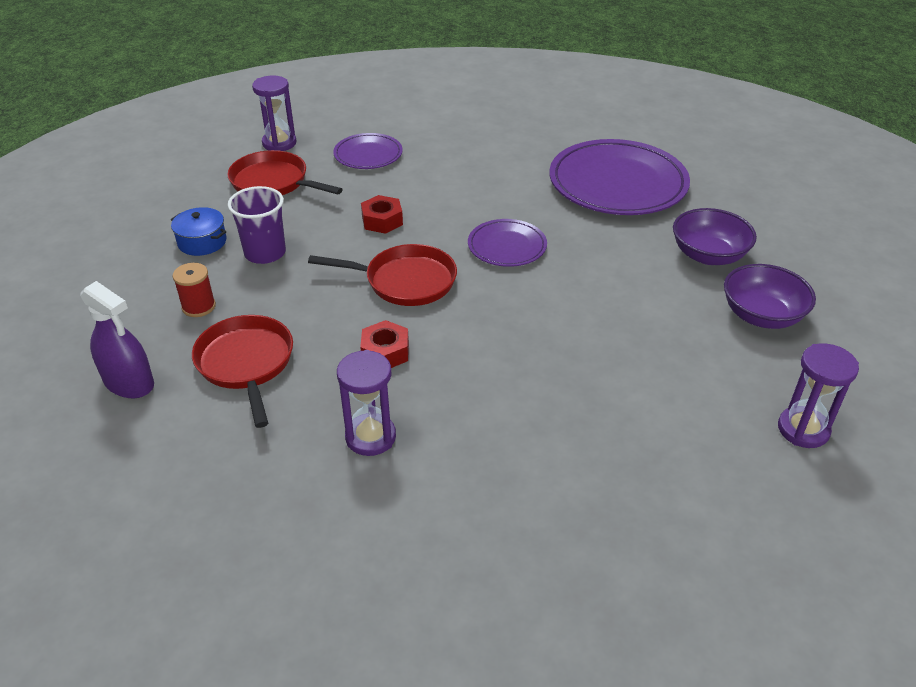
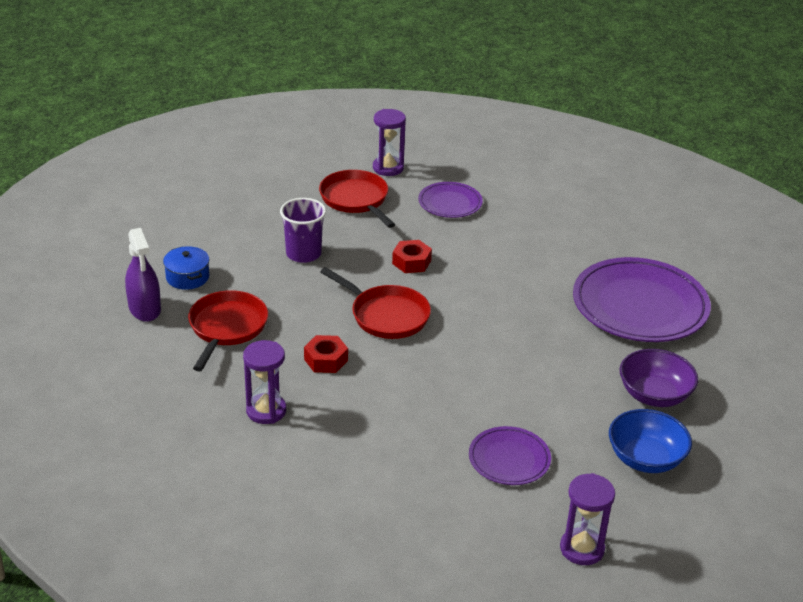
camera: 30 degrees right, 5 degrees down
(199, 306) = (227, 275): red spool -> none
(202, 242) = (266, 228): blue pot -> blue pot (187, 277)
(507, 246) = (490, 320): purple plate -> purple plate (509, 459)
(761, 315) = (645, 458): purple bowl -> blue bowl

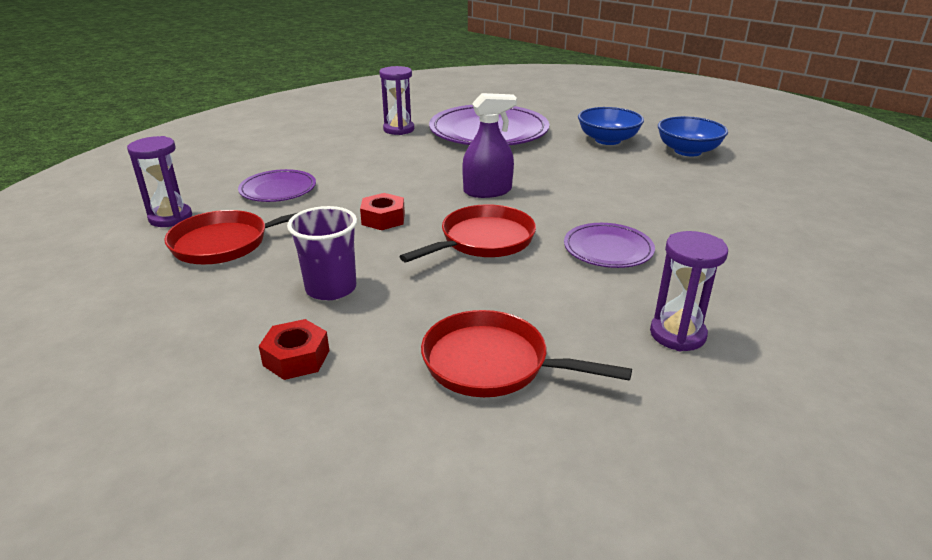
camera: 80 degrees left, 5 degrees down
(145, 309) = (423, 461): purple spray bottle -> purple spray bottle (487, 191)
(187, 277) = (344, 404): blue pot -> none
(326, 360) = (567, 284): red nut -> red nut (296, 358)
(509, 459) = (710, 199): purple plate -> purple plate (608, 249)
(582, 549) = (809, 183): purple hourglass -> purple hourglass (399, 129)
(654, 395) = (608, 140): purple bowl -> blue bowl

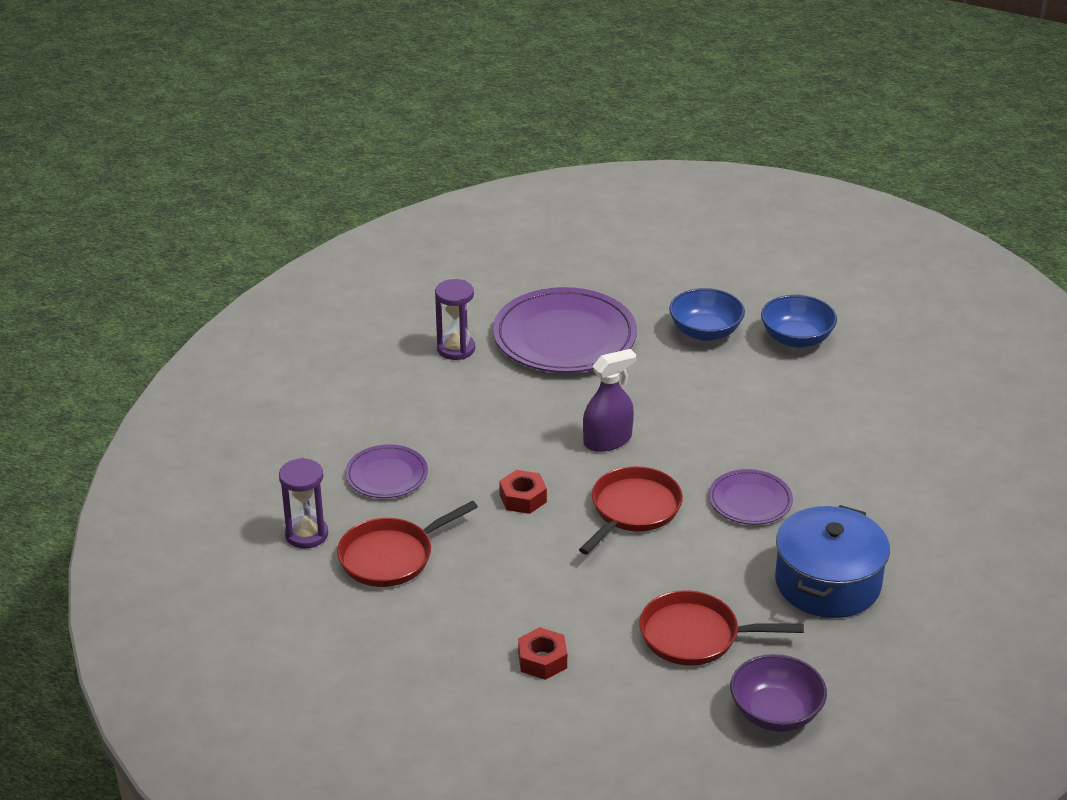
camera: 15 degrees left, 5 degrees up
(331, 288) = (526, 590): purple cup -> none
(562, 483) = (775, 713): none -> purple bowl
(677, 334) = (827, 583): purple hourglass -> blue pot

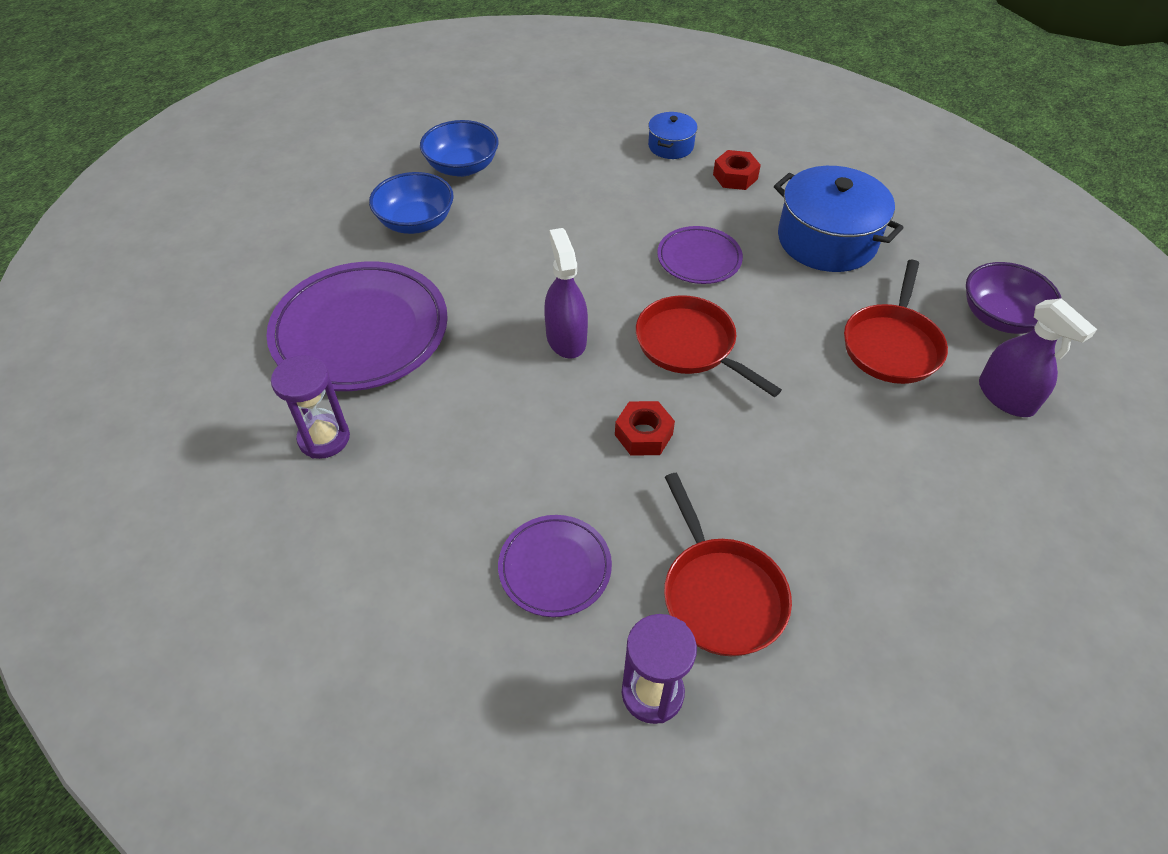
camera: 75 degrees left, 15 degrees up
(542, 660) = (922, 477): red nut -> red nut (735, 177)
(663, 715) = (1006, 396): none -> purple spray bottle
(917, 459) = (670, 146): none -> blue pot

